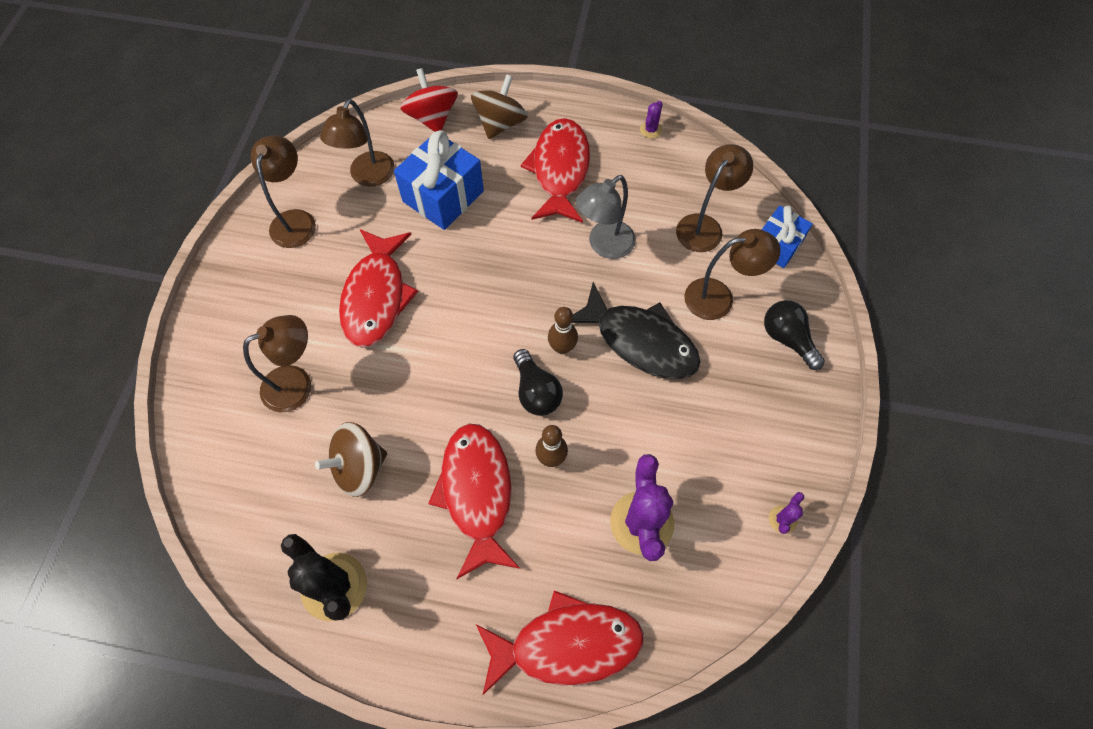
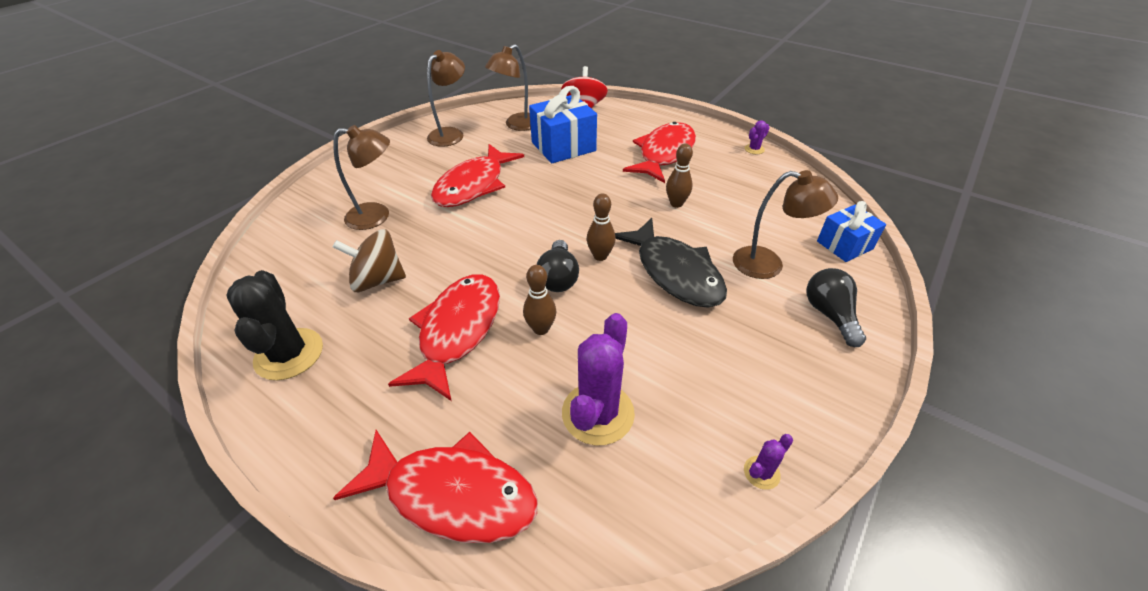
camera: 25 degrees right, 20 degrees down
(500, 123) = (632, 121): brown spinning top -> none
(604, 245) = (676, 204): grey lamp -> brown bowling pin
(704, 226) = (776, 214): brown lamp -> none

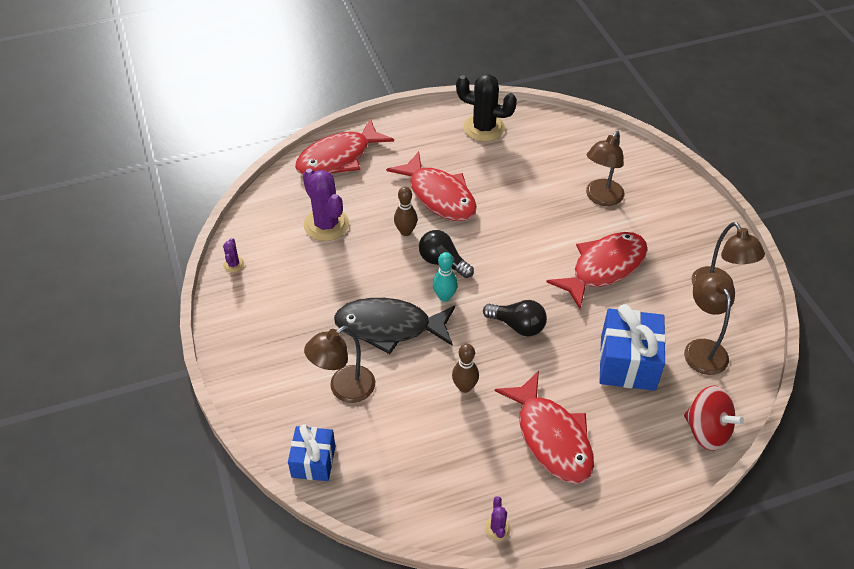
camera: 125 degrees right, 5 degrees up
(378, 280) = (520, 177): brown spinning top -> none
(474, 185) = (604, 268): red fish -> red fish turned 75 degrees clockwise
(600, 256) = (444, 296): brown bowling pin -> turquoise bowling pin
(830, 315) = (273, 382): black light bulb -> black light bulb (517, 325)

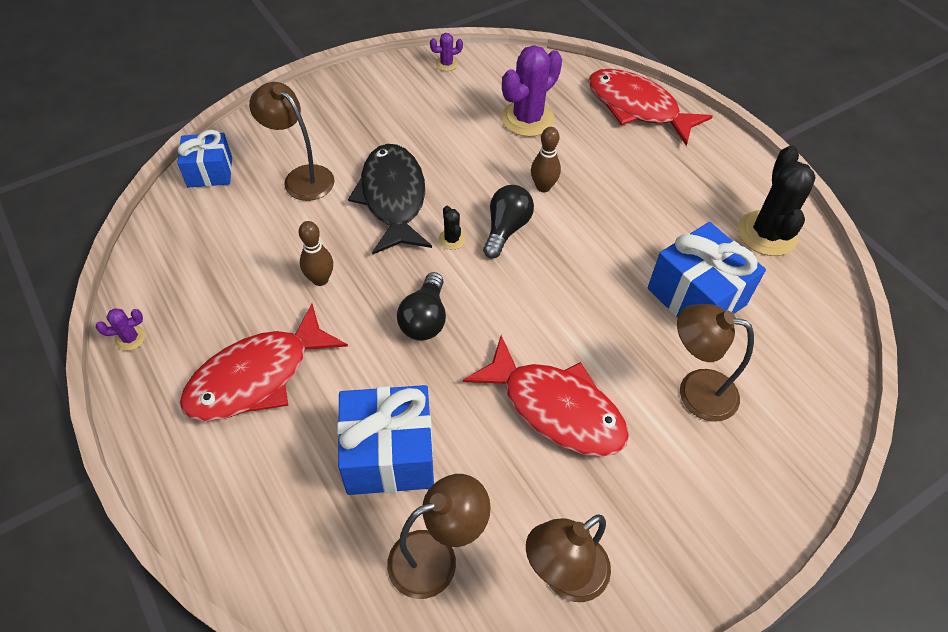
camera: 75 degrees right, 5 degrees up
(439, 196) = (616, 208): red fish -> none
(444, 296) = (451, 239): turquoise bowling pin -> black cactus
(529, 177) = (696, 297): none -> blue gift
(707, 431) = (286, 571): red spinning top -> none

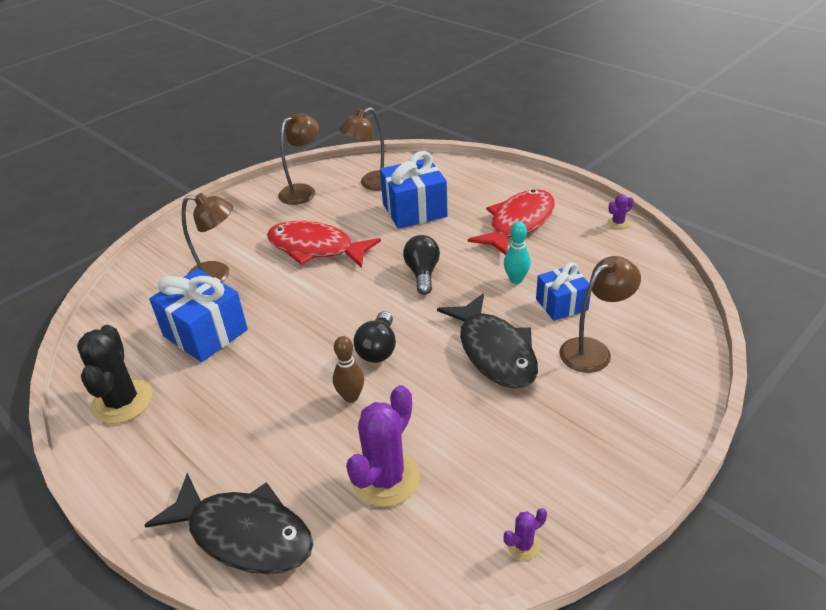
camera: 170 degrees right, 15 degrees down
(210, 172) = (681, 335): blue gift -> blue gift (561, 304)
(301, 177) = (593, 350): brown lamp -> brown lamp turned 60 degrees counterclockwise
(320, 279) = (516, 279): brown bowling pin -> turquoise bowling pin
(451, 239) = (424, 329): black cactus -> none
(637, 108) = (244, 534): red fish -> black fish

